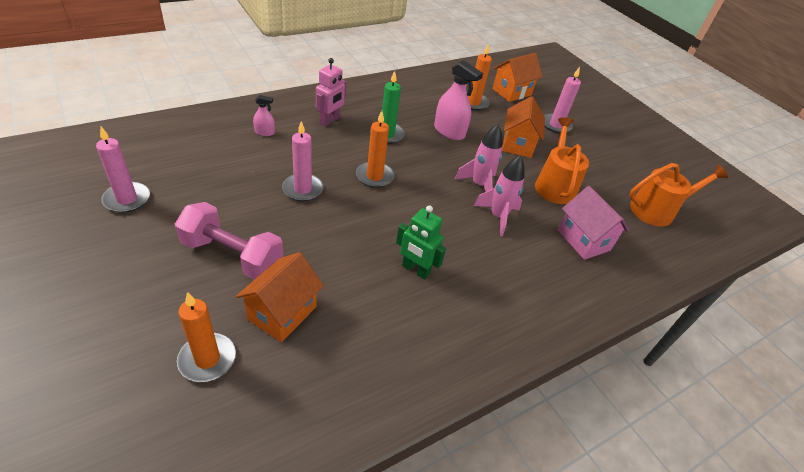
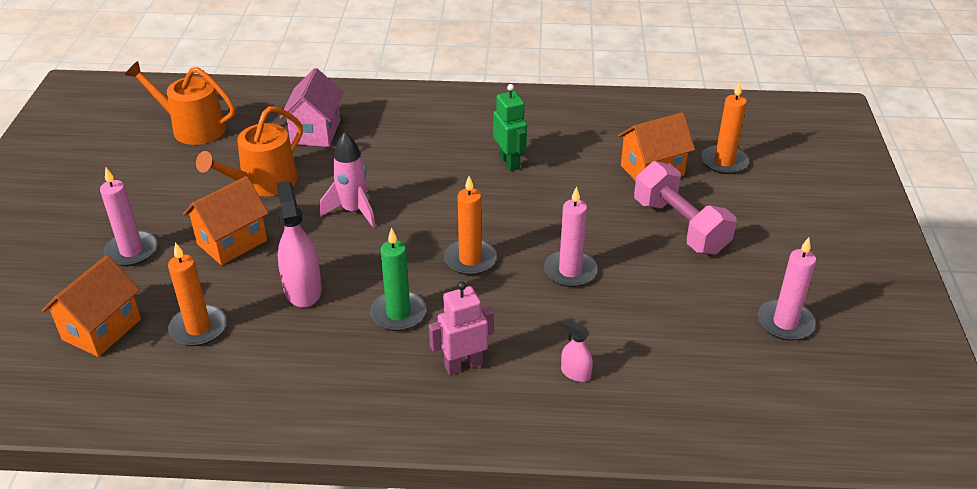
camera: 140 degrees left, 5 degrees down
(497, 216) = (374, 176): pink rocket -> none
(511, 92) = (102, 329): orange house -> orange house turned 60 degrees counterclockwise

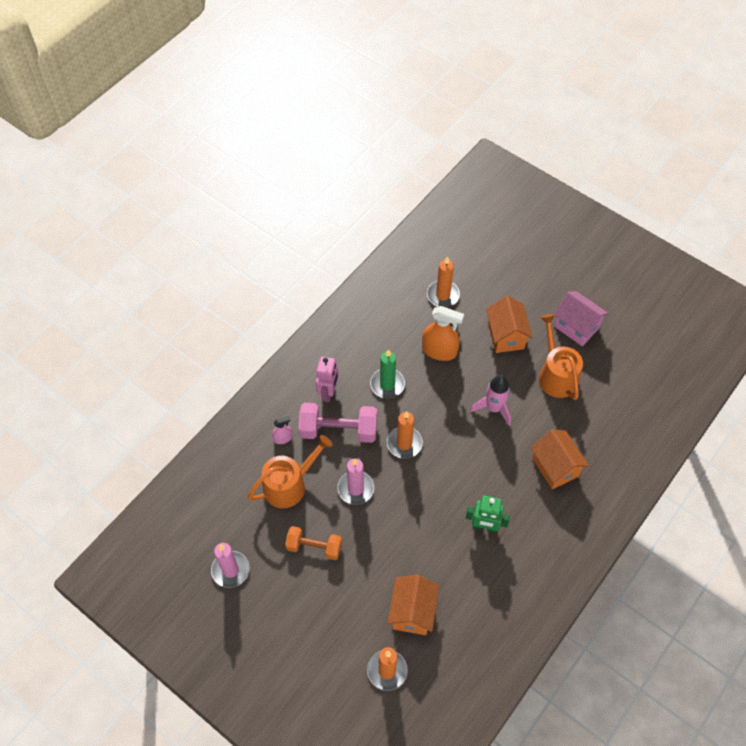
camera: 125 degrees right, 20 degrees up
(102, 329) = (472, 257): orange house -> orange house (555, 467)
(131, 251) = (530, 288): pink candle -> none
(193, 128) = (649, 362): orange watering can -> orange watering can (289, 485)
(302, 290) = (439, 351): pink spray bottle -> orange spray bottle
(316, 132) = (599, 430): pink house -> pink house (576, 327)
(675, 269) = (314, 547): none -> orange dumbbell
(680, 226) = (346, 582): pink dumbbell -> pink dumbbell (338, 430)

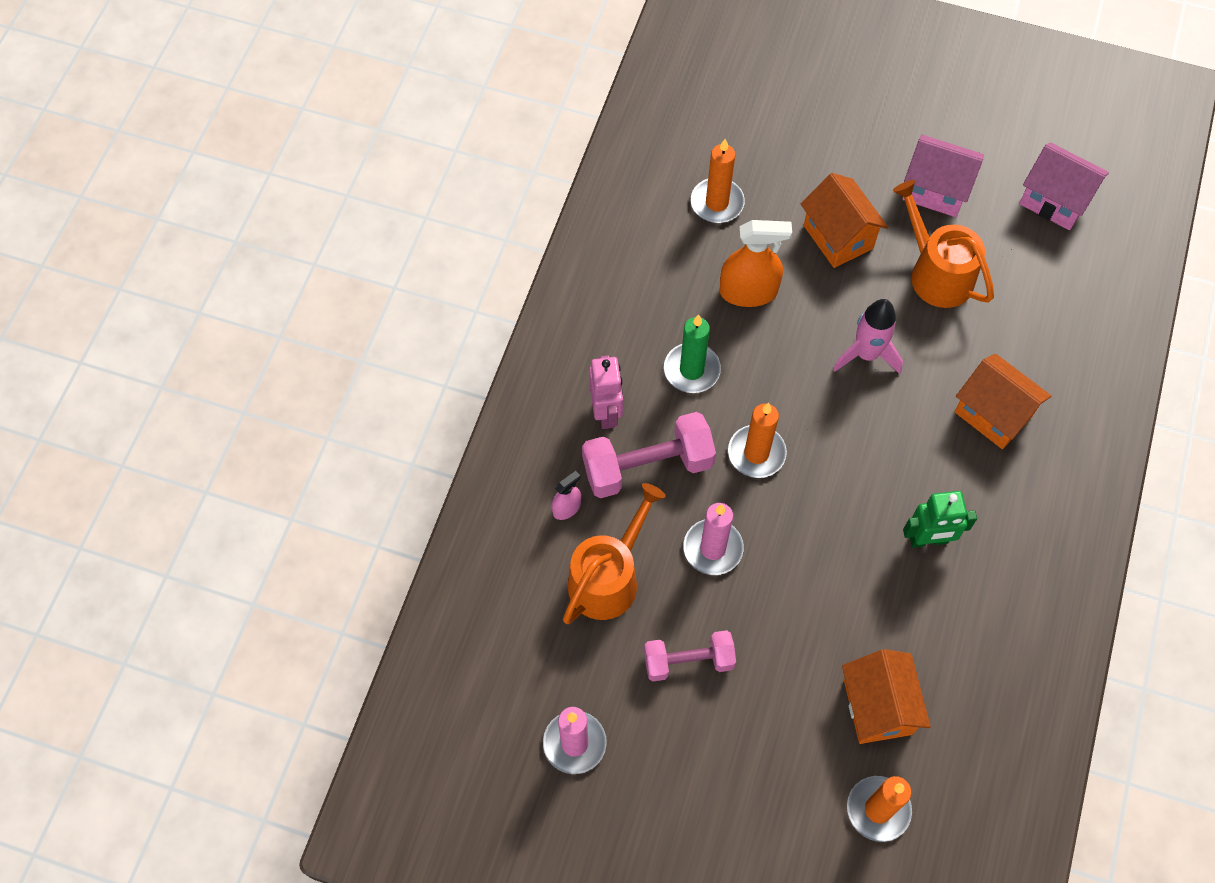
camera: 20 degrees left, 5 degrees up
(314, 547) = (688, 661): orange dumbbell -> pink dumbbell
(647, 355) = (1054, 201): none -> pink house

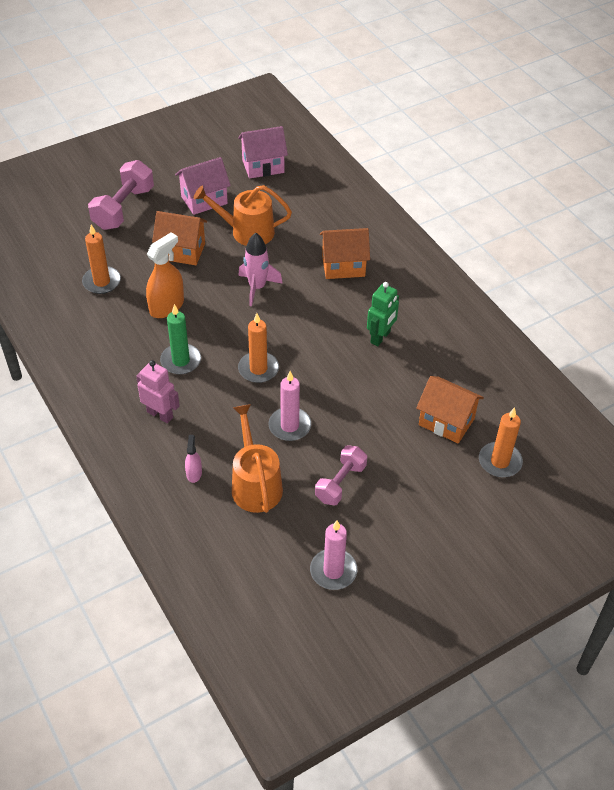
camera: 50 degrees left, 15 degrees down
(647, 466) = (212, 419): pink dumbbell -> pink dumbbell (123, 208)

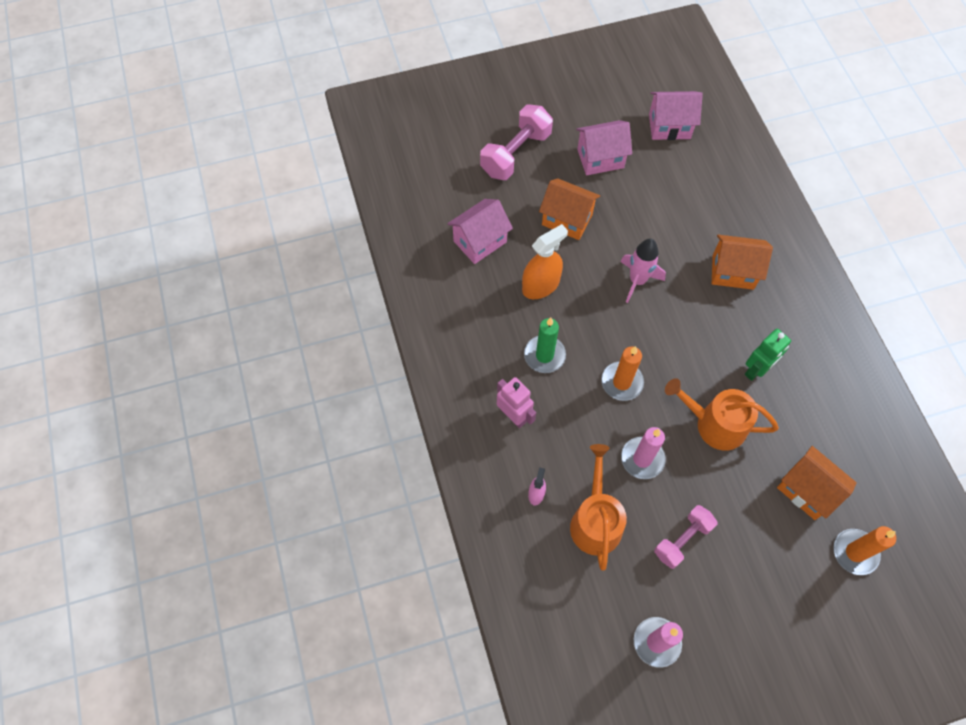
camera: 15 degrees right, 15 degrees up
(102, 282) = (480, 241): orange candle -> pink house
(247, 232) = (638, 208): orange watering can -> orange watering can (715, 424)

